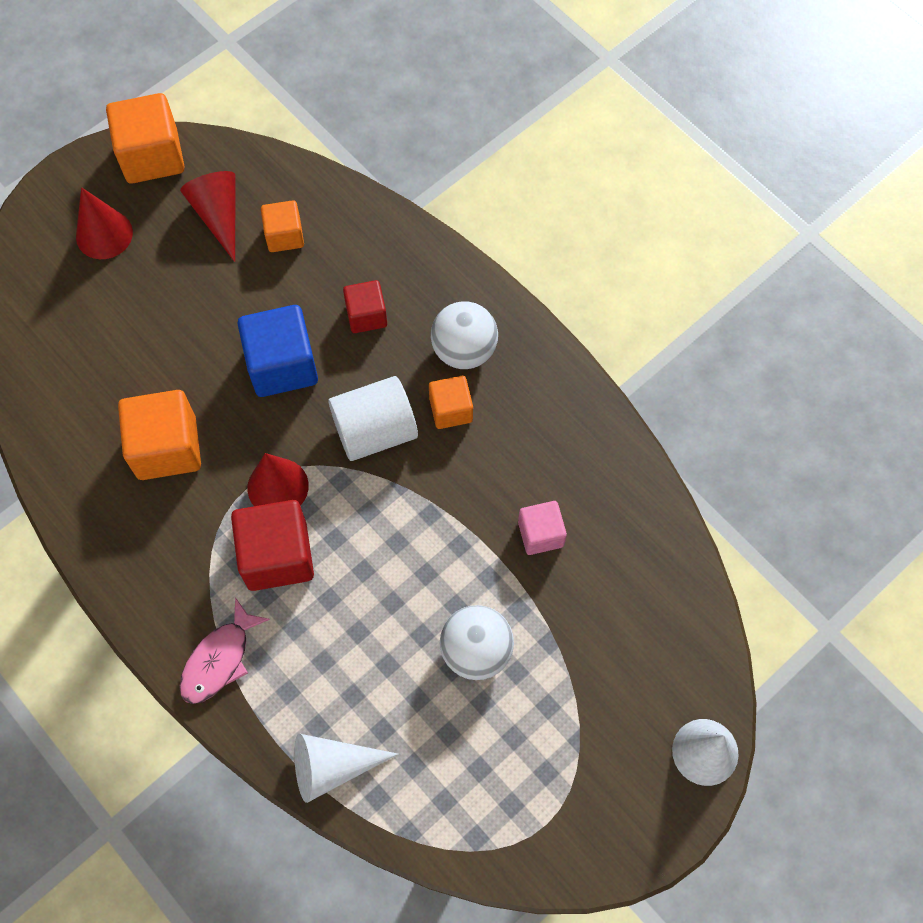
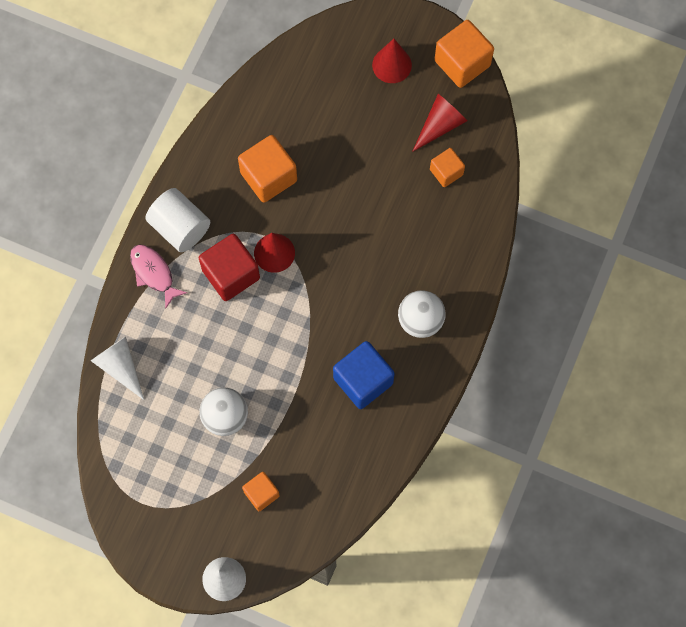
camera: 65 degrees right, 5 degrees up
(219, 660) = (153, 273): pink fish -> pink fish turned 45 degrees clockwise
(282, 365) = (355, 215): blue cube -> blue cube (363, 380)
(366, 315) = (415, 249): red cube -> none
(375, 431) = (338, 292): white cylinder -> white cylinder (180, 227)
(451, 410) = (374, 331): orange cube -> orange cube (261, 493)
(540, 534) = (317, 422): pink cube -> none

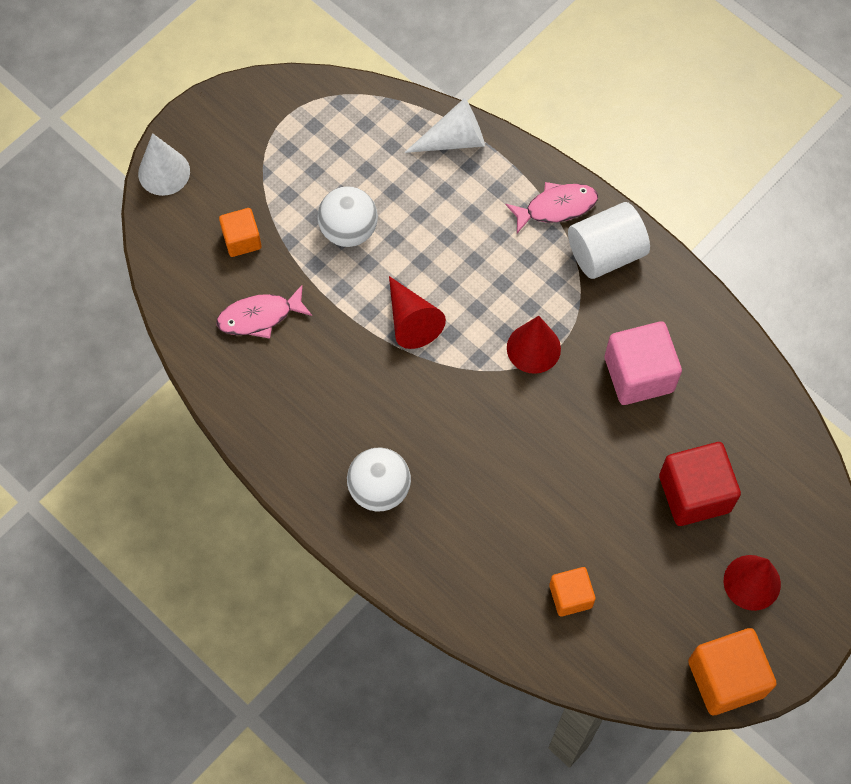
camera: 110 degrees right, 5 degrees down
(231, 274) = (523, 290): red cube -> red cube (694, 493)
(268, 177) = (639, 374): orange cube -> pink cube
(320, 455) = (259, 316): none -> pink fish
(363, 380) = (330, 395): blue cube -> none
(440, 125) = (641, 613): red cone -> red cone (411, 320)

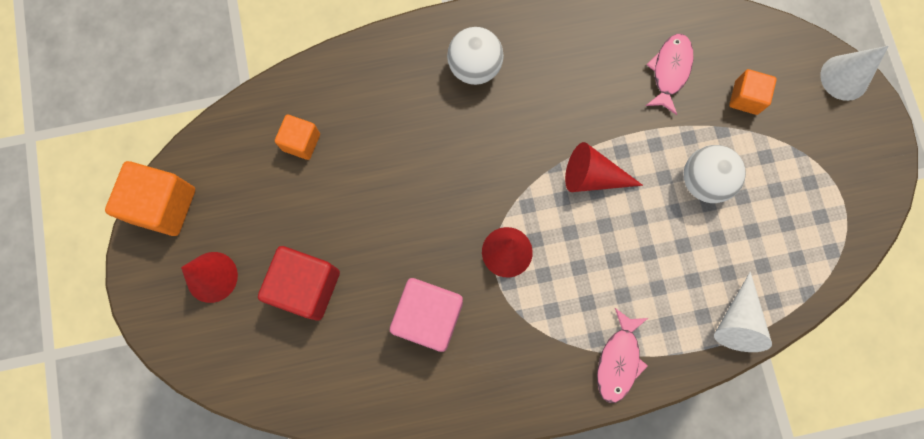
camera: 125 degrees right, 10 degrees up
(605, 253) = (550, 370): white cylinder -> none

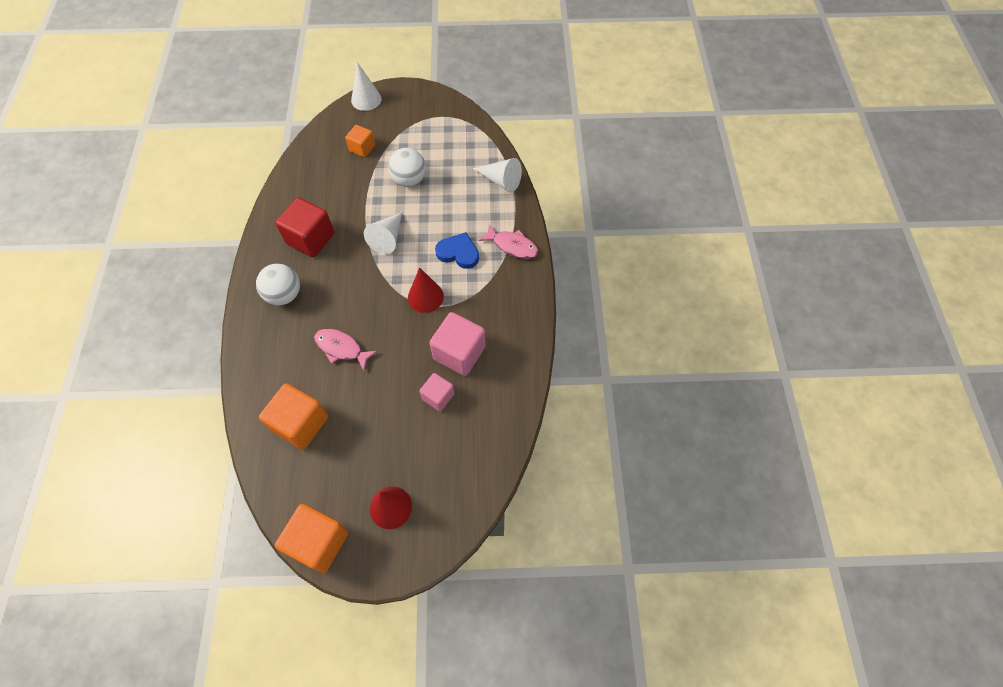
camera: 80 degrees left, 15 degrees down
(301, 142) = (300, 424): orange cube -> orange cube, size x1.70
(306, 286) = (417, 434): red cube -> red cube (310, 238)
(361, 302) = (438, 396): none -> pink cube
(589, 282) = (458, 253): none -> blue heart
(593, 176) = (388, 238): red cone -> white cone
(670, 71) = (330, 183): pink fish -> pink fish (341, 348)

